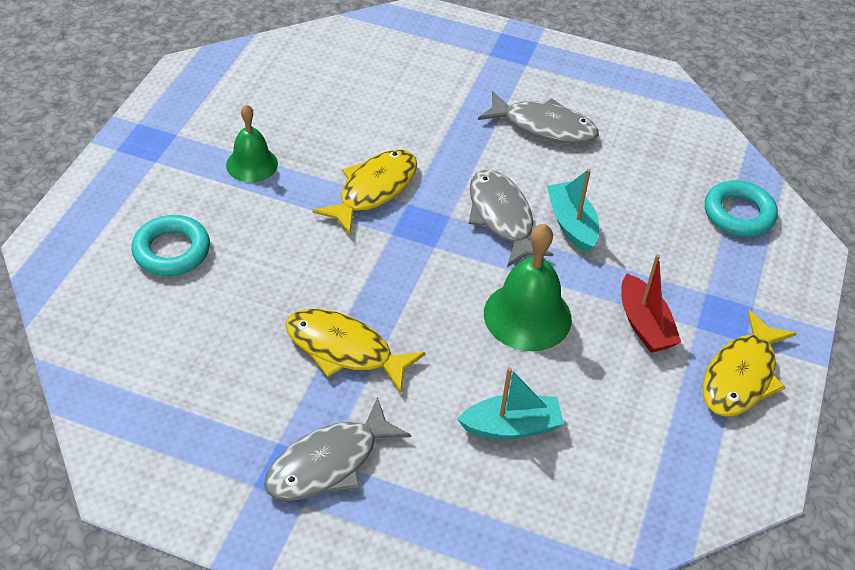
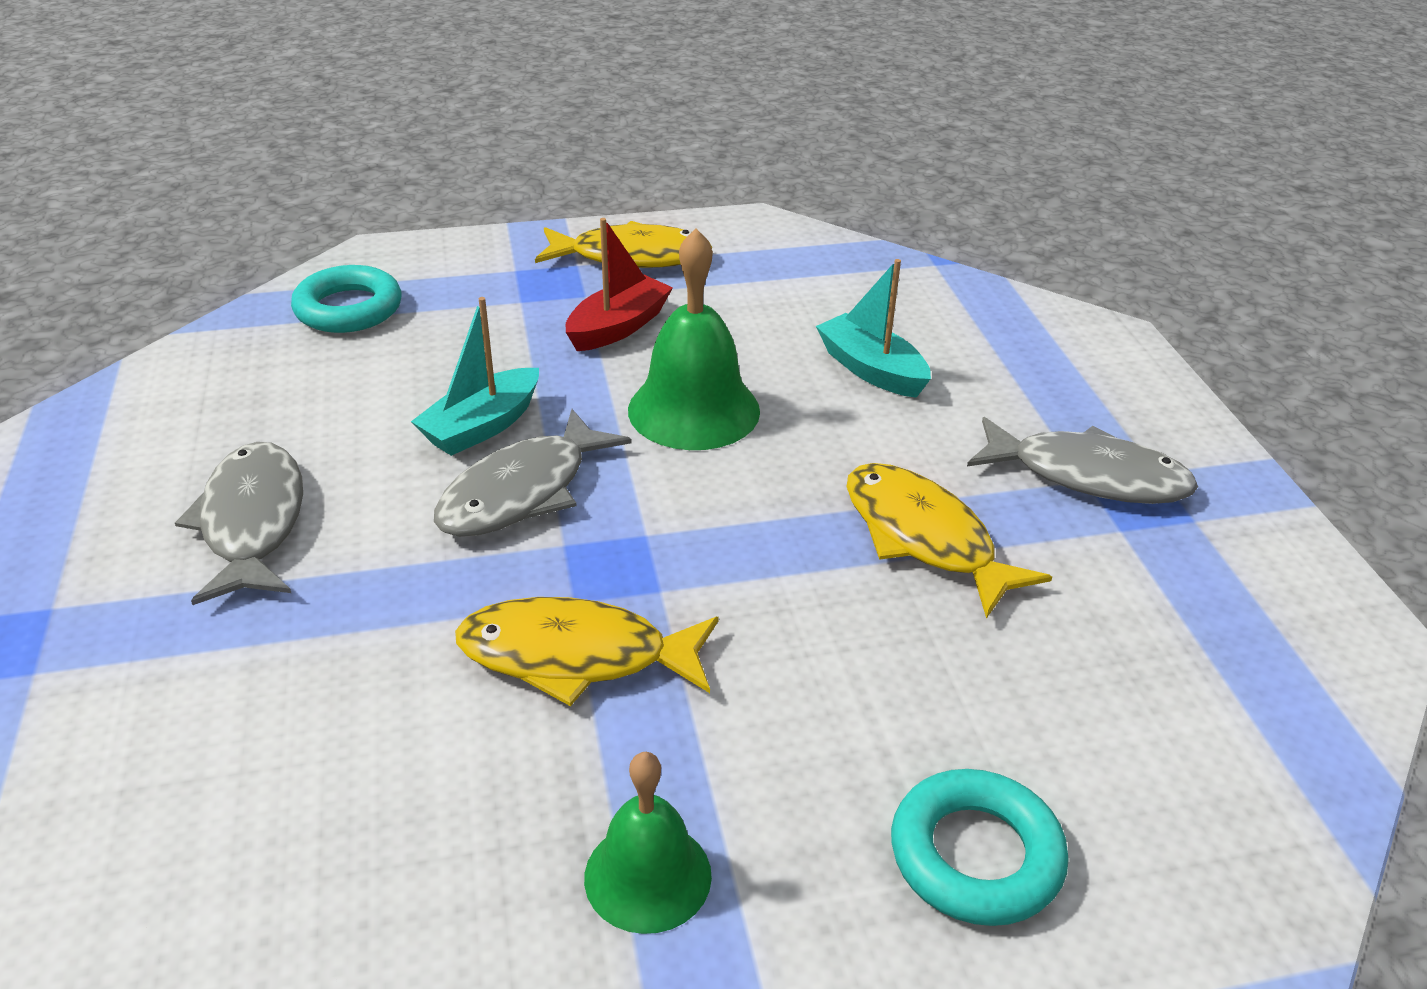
camera: 120 degrees left, 10 degrees down
(344, 350) = (924, 538): yellow fish -> yellow fish turned 150 degrees clockwise

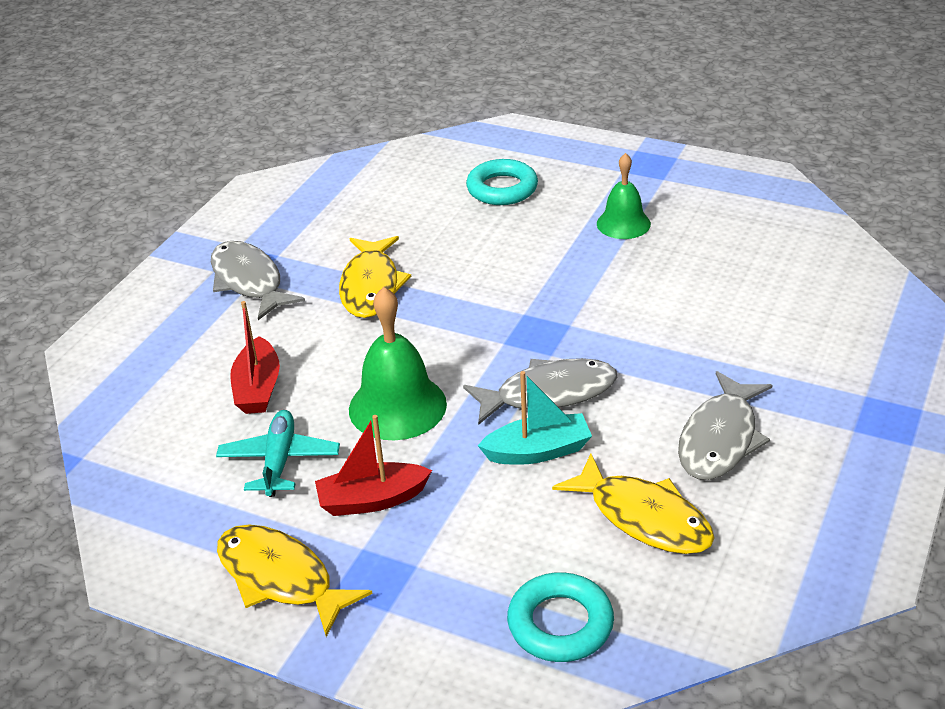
camera: 140 degrees left, 0 degrees up
(575, 656) = (589, 301): yellow fish -> yellow fish (644, 517)
(751, 323) = (279, 461): none -> turquoise plane
(871, 370) = (258, 388): turquoise boat -> red boat

